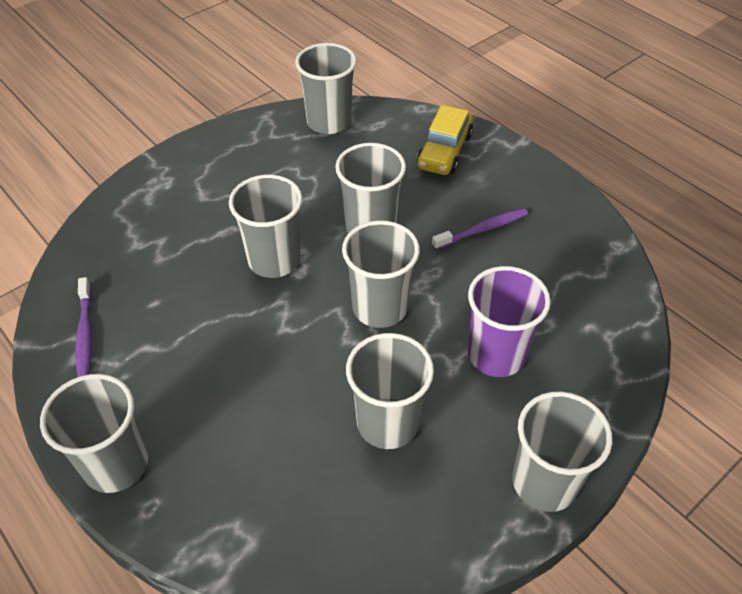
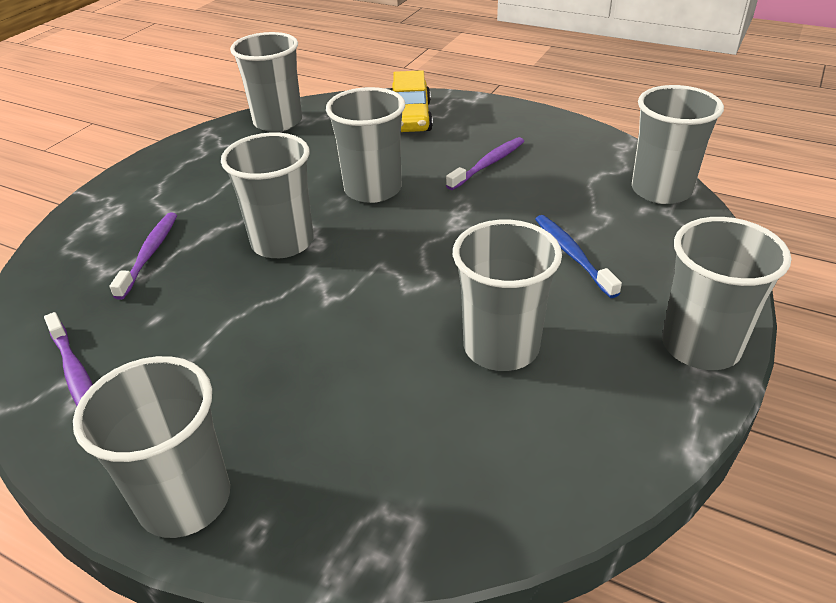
camera: 20 degrees left, 10 degrees down
(173, 238) = (149, 254): none -> purple toothbrush
(380, 307) = (425, 251): grey cup -> grey cup (661, 190)
(496, 354) = (572, 255): purple cup -> blue toothbrush

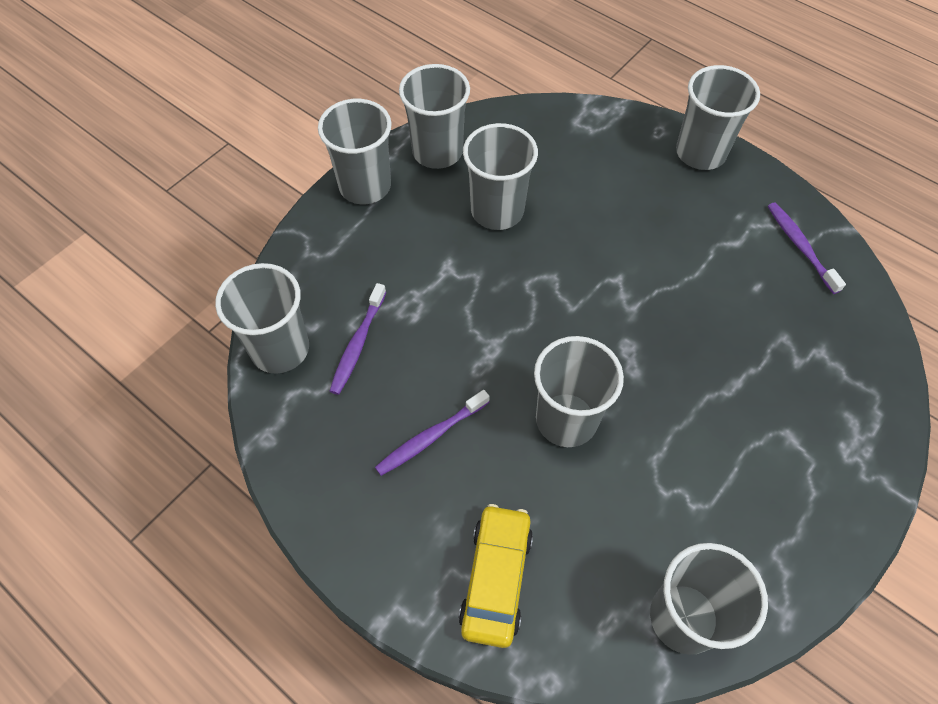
camera: 170 degrees left, 20 degrees up
(149, 254) = (786, 367): purple toothbrush -> purple toothbrush (358, 344)
(282, 242) = (660, 355): grey cup -> grey cup (437, 151)
(572, 255) = (407, 283): blue toothbrush -> none

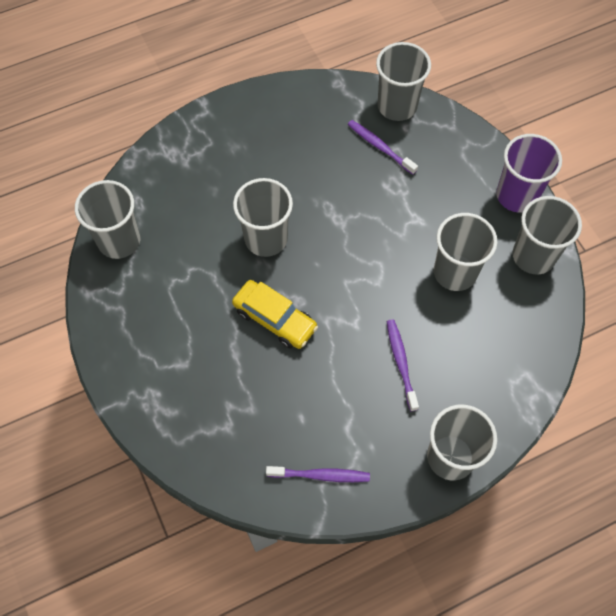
camera: 115 degrees right, 5 degrees up
(365, 186) = (517, 195): grey cup -> purple cup
(431, 437) = (294, 162): purple toothbrush -> purple toothbrush (401, 363)
(496, 578) = (194, 161): yellow car -> yellow car (275, 319)

